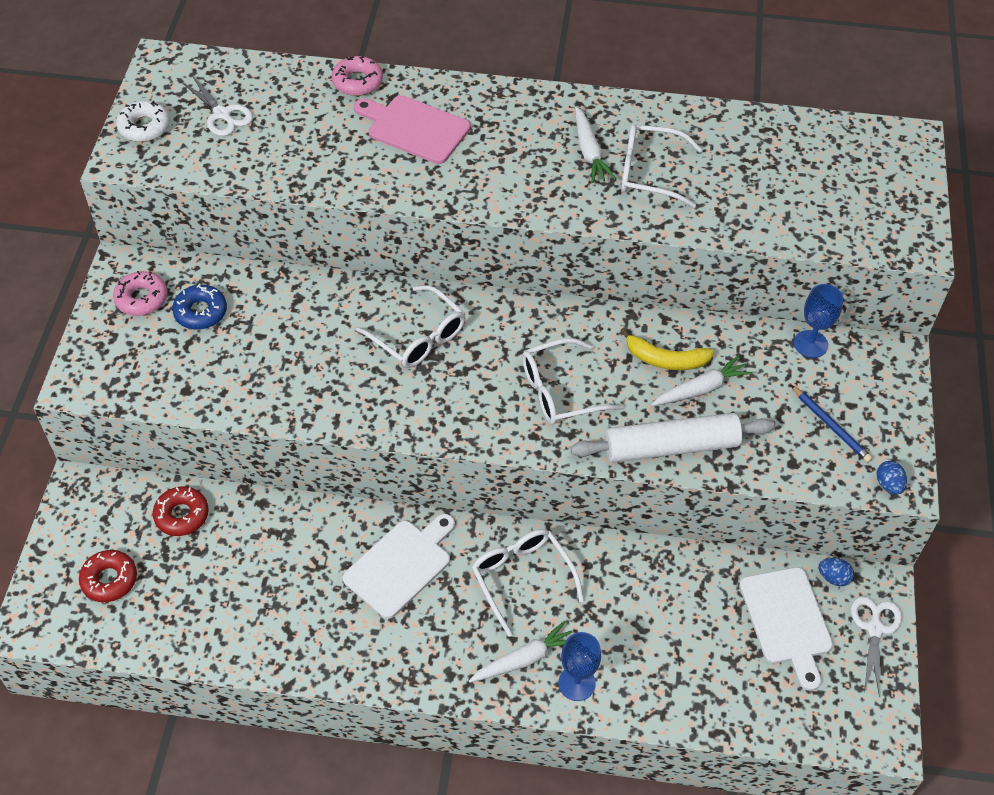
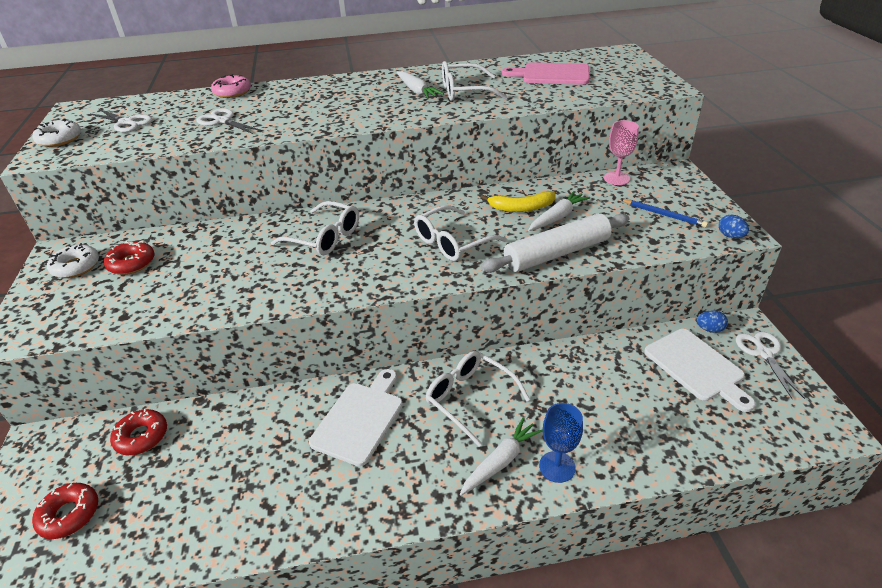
camera: 15 degrees left, 15 degrees down
(141, 298) = (76, 267): pink donut -> white donut
(200, 312) = (132, 263): blue donut -> red donut
(335, 146) = (222, 121): none -> white scissors
(414, 128) = (283, 103): pink cutting board -> pink cutting board (552, 74)
(810, 344) = (616, 178): blue goblet -> pink goblet

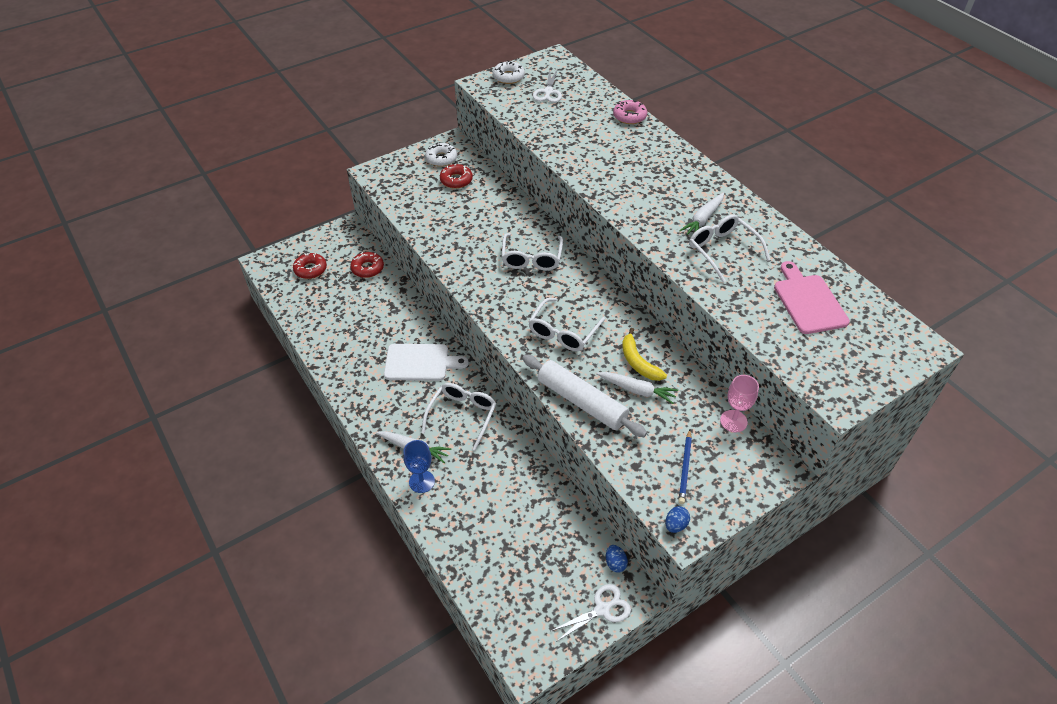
camera: 65 degrees right, 10 degrees up
(222, 121) = (578, 135): white scissors -> none
(452, 242) = (563, 332): white glasses -> white glasses turned 90 degrees counterclockwise
(697, 367) = (560, 557): white cutting board -> none

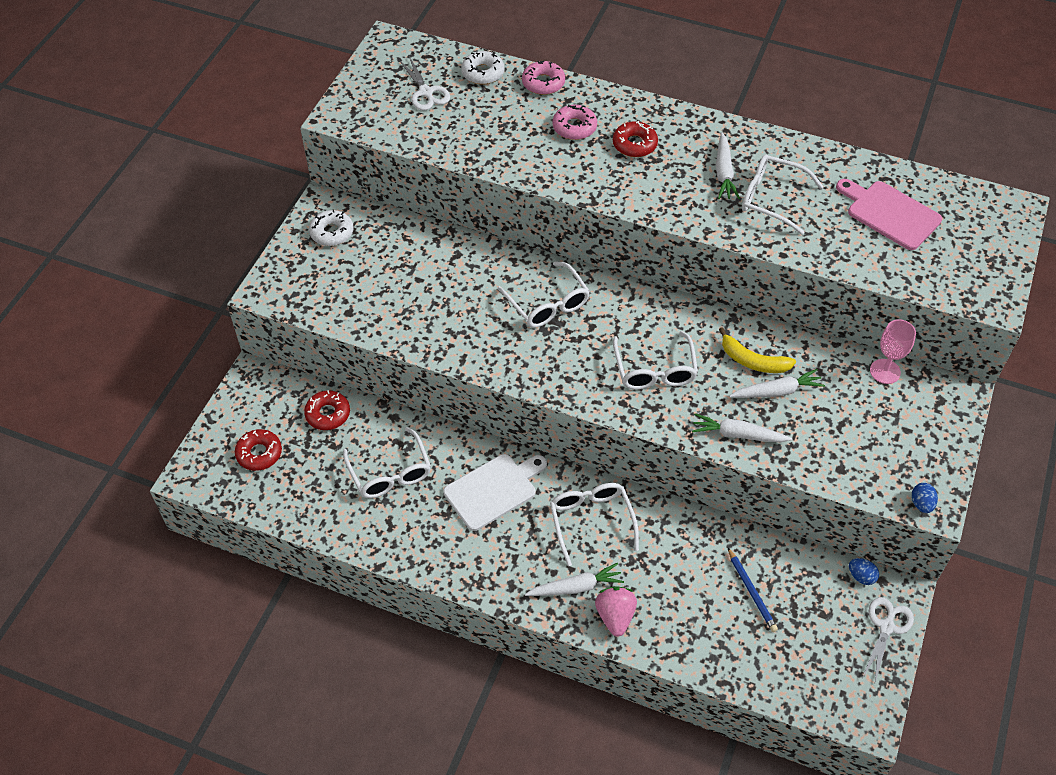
camera: 35 degrees left, 5 degrees up
(370, 319) = (390, 473): none -> white glasses
(421, 481) = (615, 616): blue goblet -> pink strawberry
(456, 180) = (376, 252): red donut -> red donut (634, 144)
(508, 77) = (361, 93): white donut -> white donut (483, 73)
(581, 402) = (738, 434): white rolling pin -> white carrot
(624, 149) = (574, 127): none -> pink donut
(685, 468) = (883, 444): blue pencil -> blue pencil (751, 591)

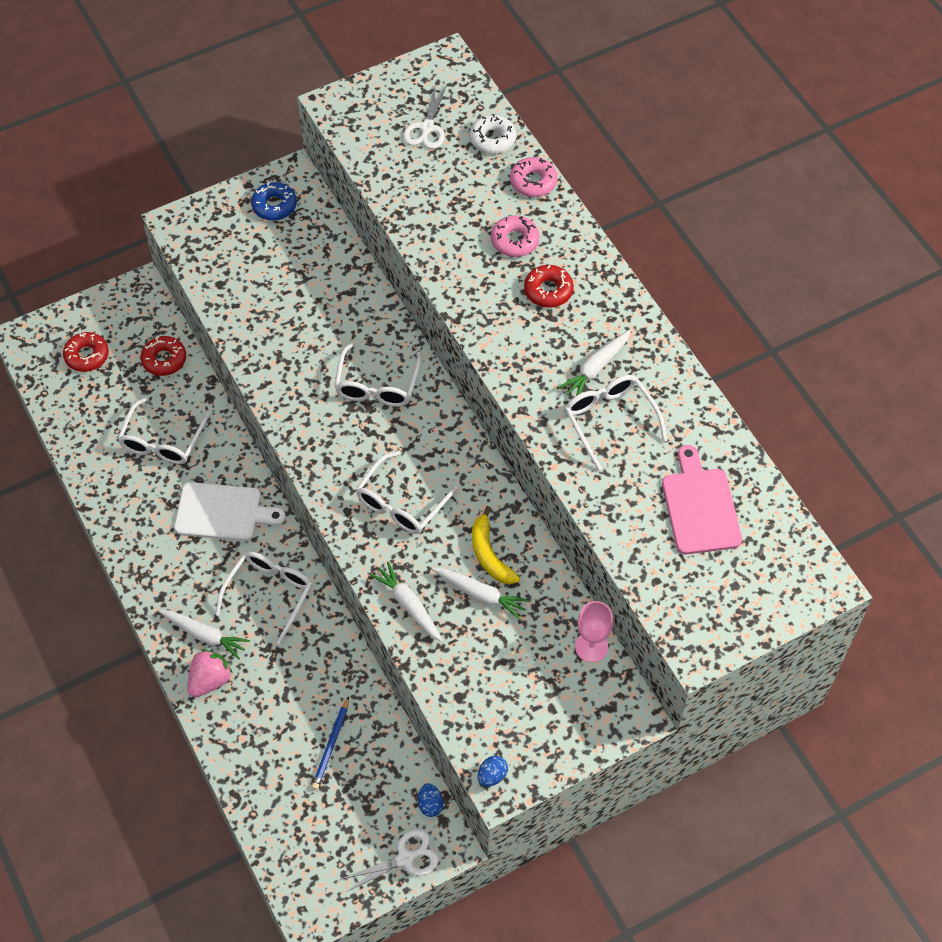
camera: 40 degrees right, 5 degrees up
(332, 232) = (274, 205): white donut -> blue donut

